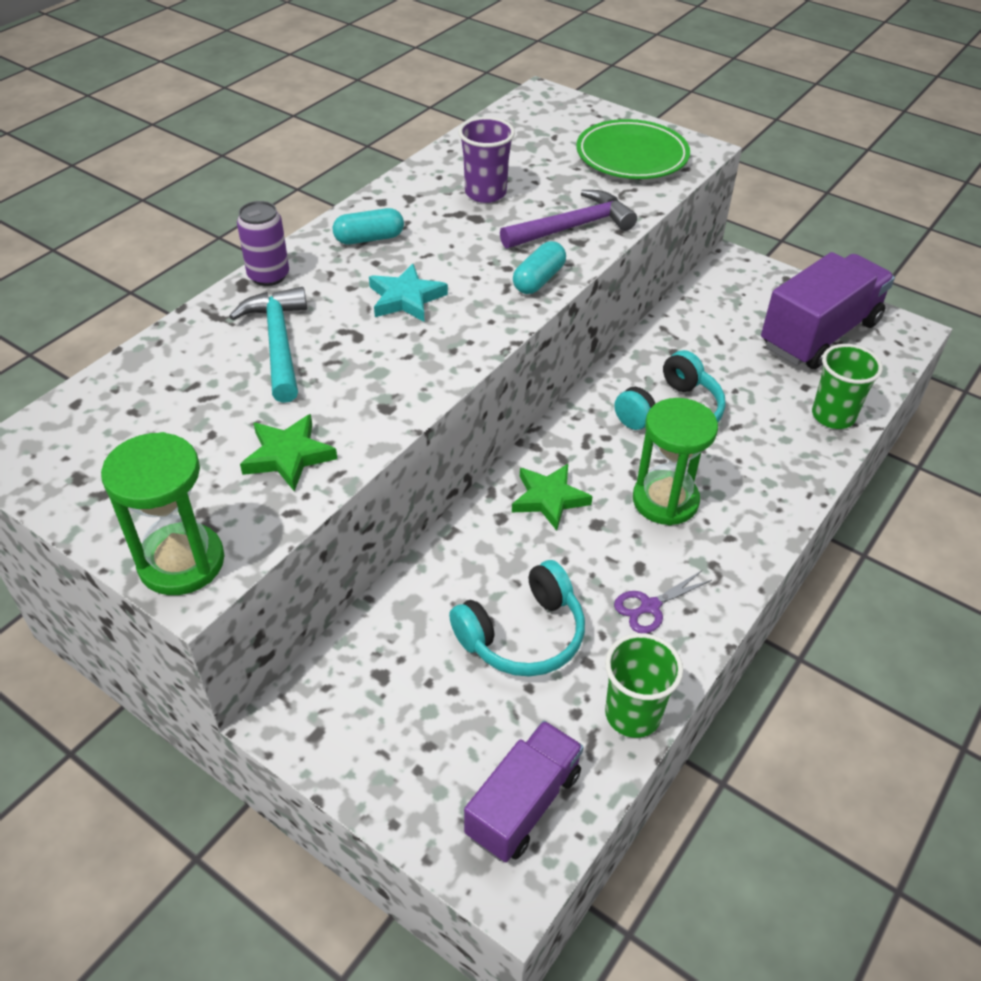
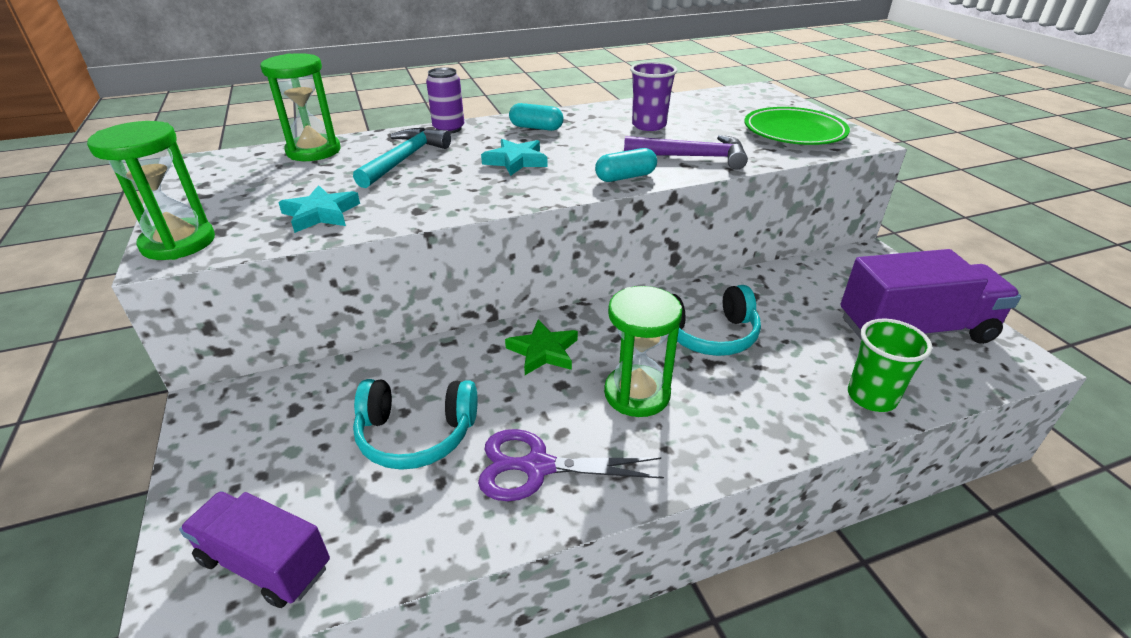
camera: 35 degrees right, 10 degrees down
(146, 373) = (313, 151): none -> green hourglass
(288, 456) = (321, 214): green star -> turquoise star
(523, 804) = (265, 563): purple truck -> purple truck turned 135 degrees counterclockwise
(632, 714) = (427, 546): green cup -> none
(649, 607) = (537, 467): purple scissors -> purple scissors, size x1.64

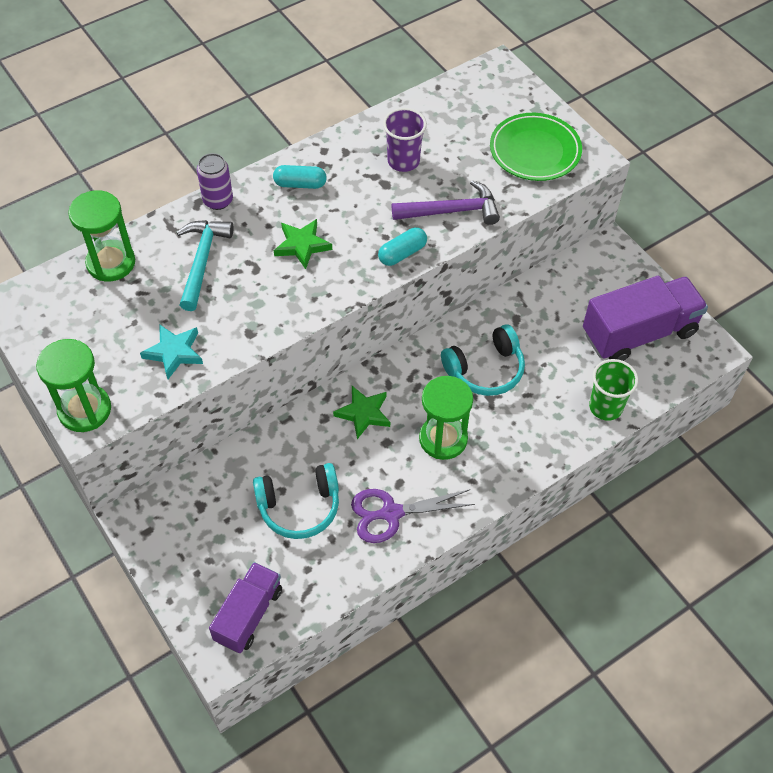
camera: 15 degrees left, 20 degrees up
(265, 563) = (249, 614): purple truck -> purple truck turned 105 degrees clockwise
(516, 161) = (302, 245): turquoise star -> green star

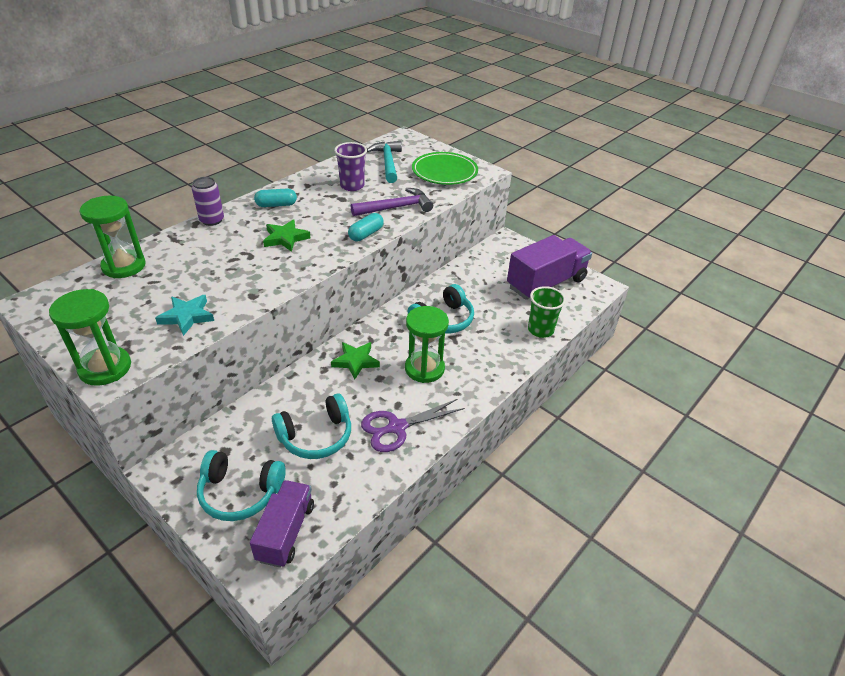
camera: 15 degrees left, 15 degrees down
(202, 261) = (204, 256): turquoise hammer -> turquoise hammer (388, 163)
(209, 560) = (240, 493): none -> turquoise headphones

